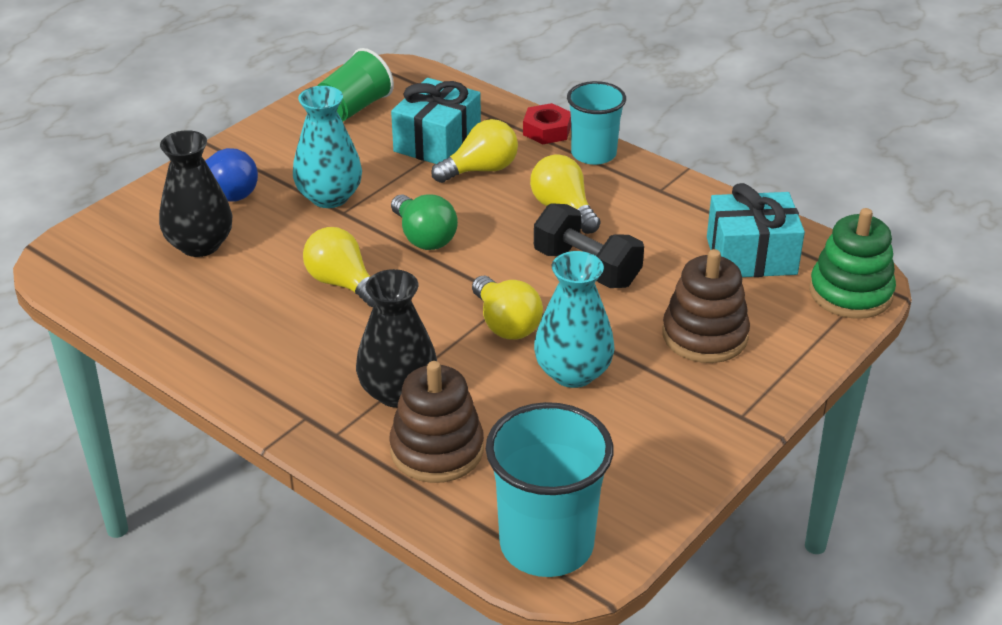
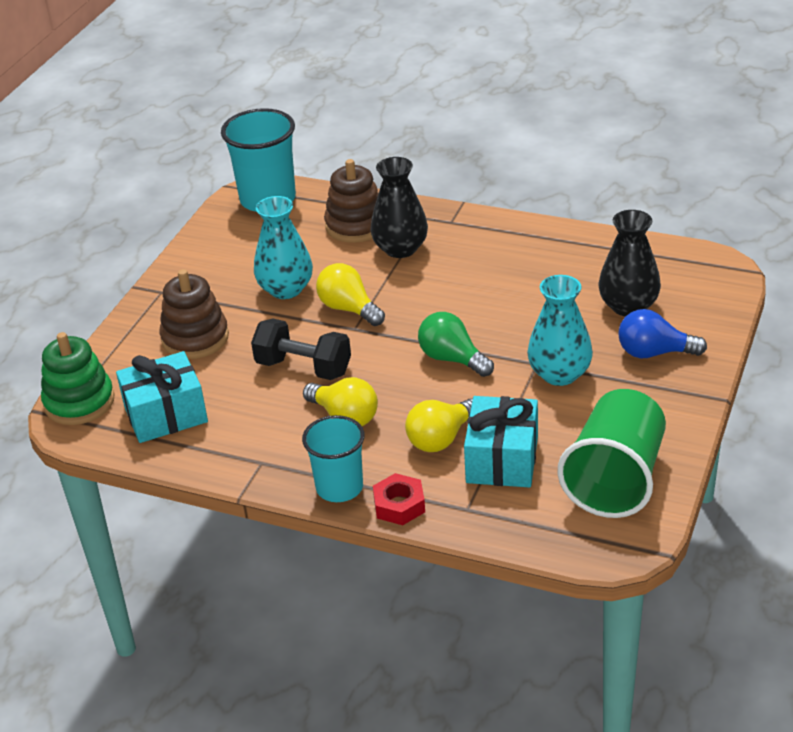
camera: 165 degrees right, 0 degrees up
(342, 284) = (491, 306): yellow light bulb -> none
(354, 108) = (615, 479): green cup -> green cup, size x1.52

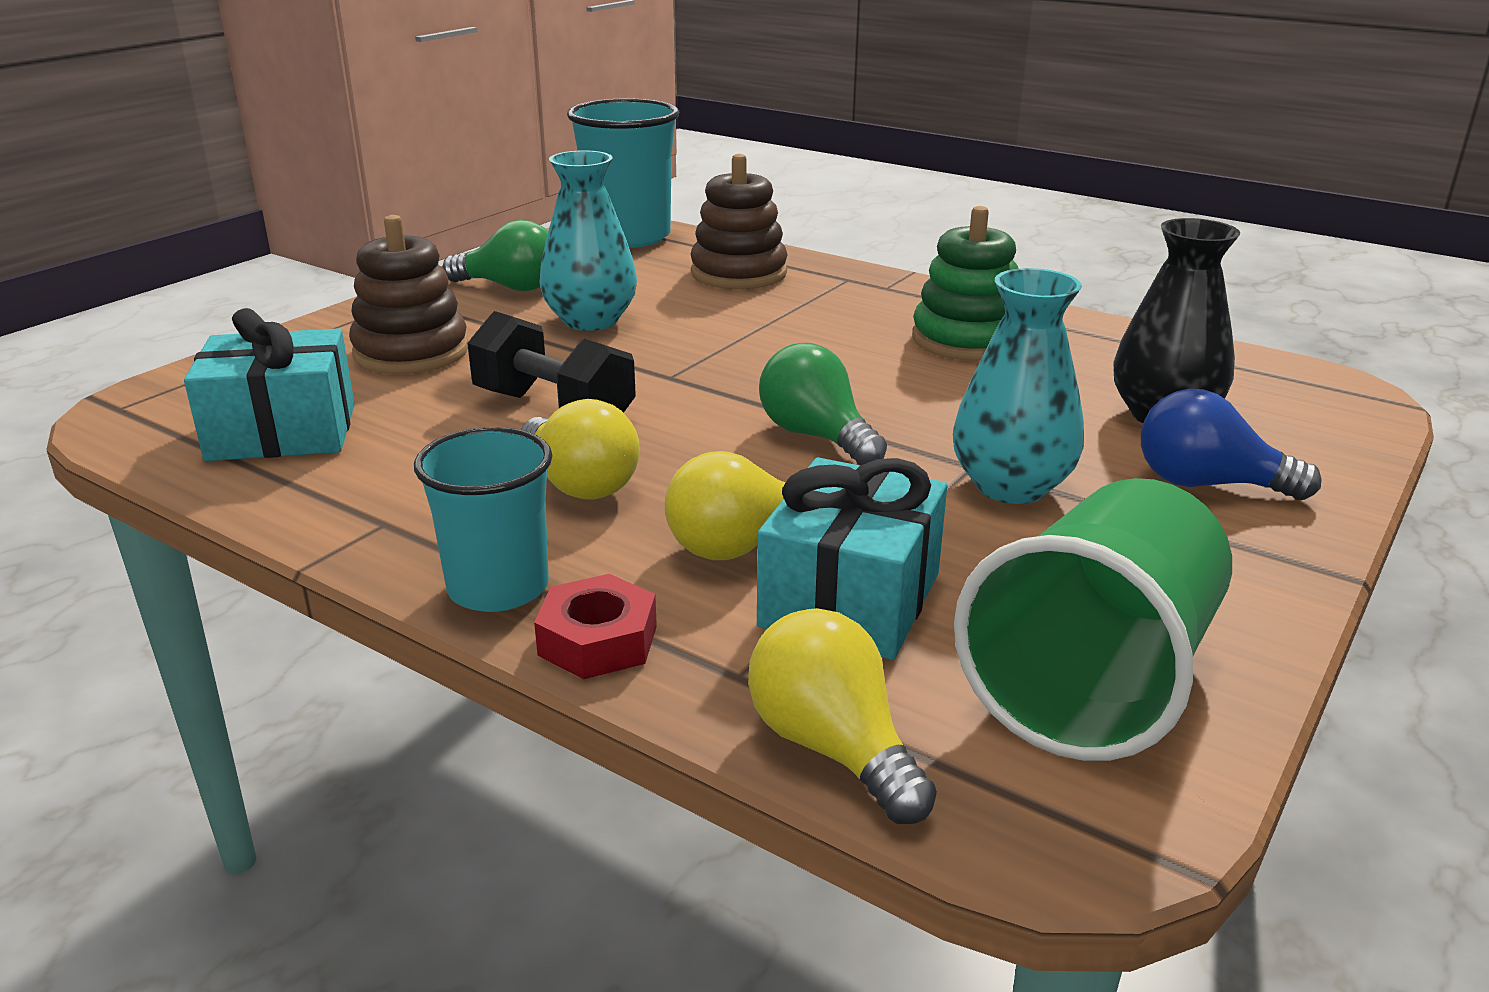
camera: 10 degrees right, 10 degrees down
(79, 402) = (166, 396): green stacking toy -> green stacking toy (966, 340)
(219, 267) = (510, 287): none -> green light bulb
(349, 309) = (674, 354): yellow light bulb -> yellow light bulb (832, 748)
(400, 249) = (793, 303): black vase -> none

